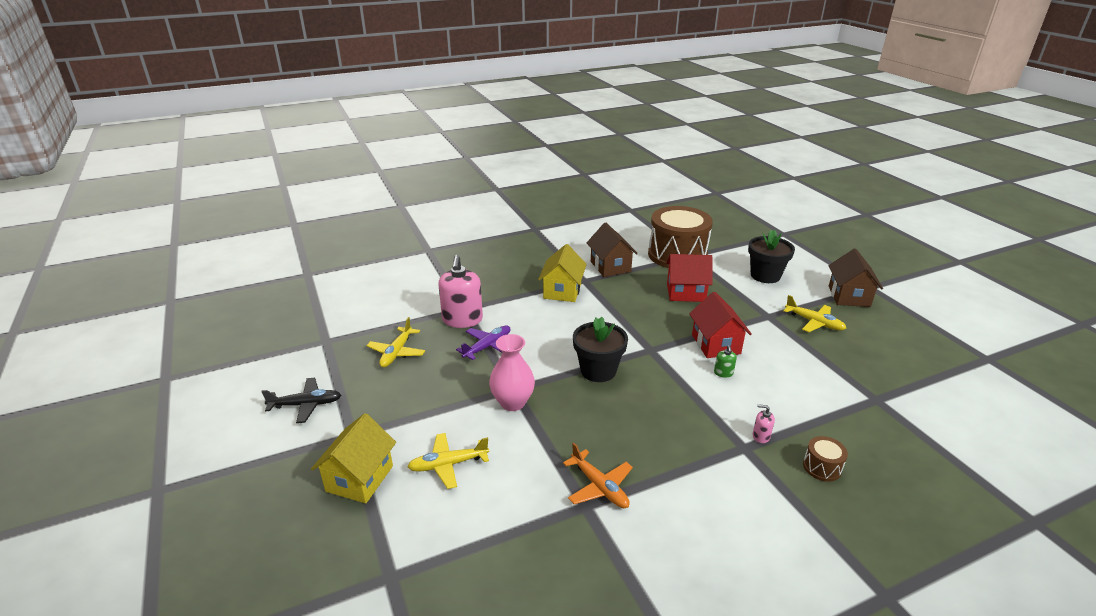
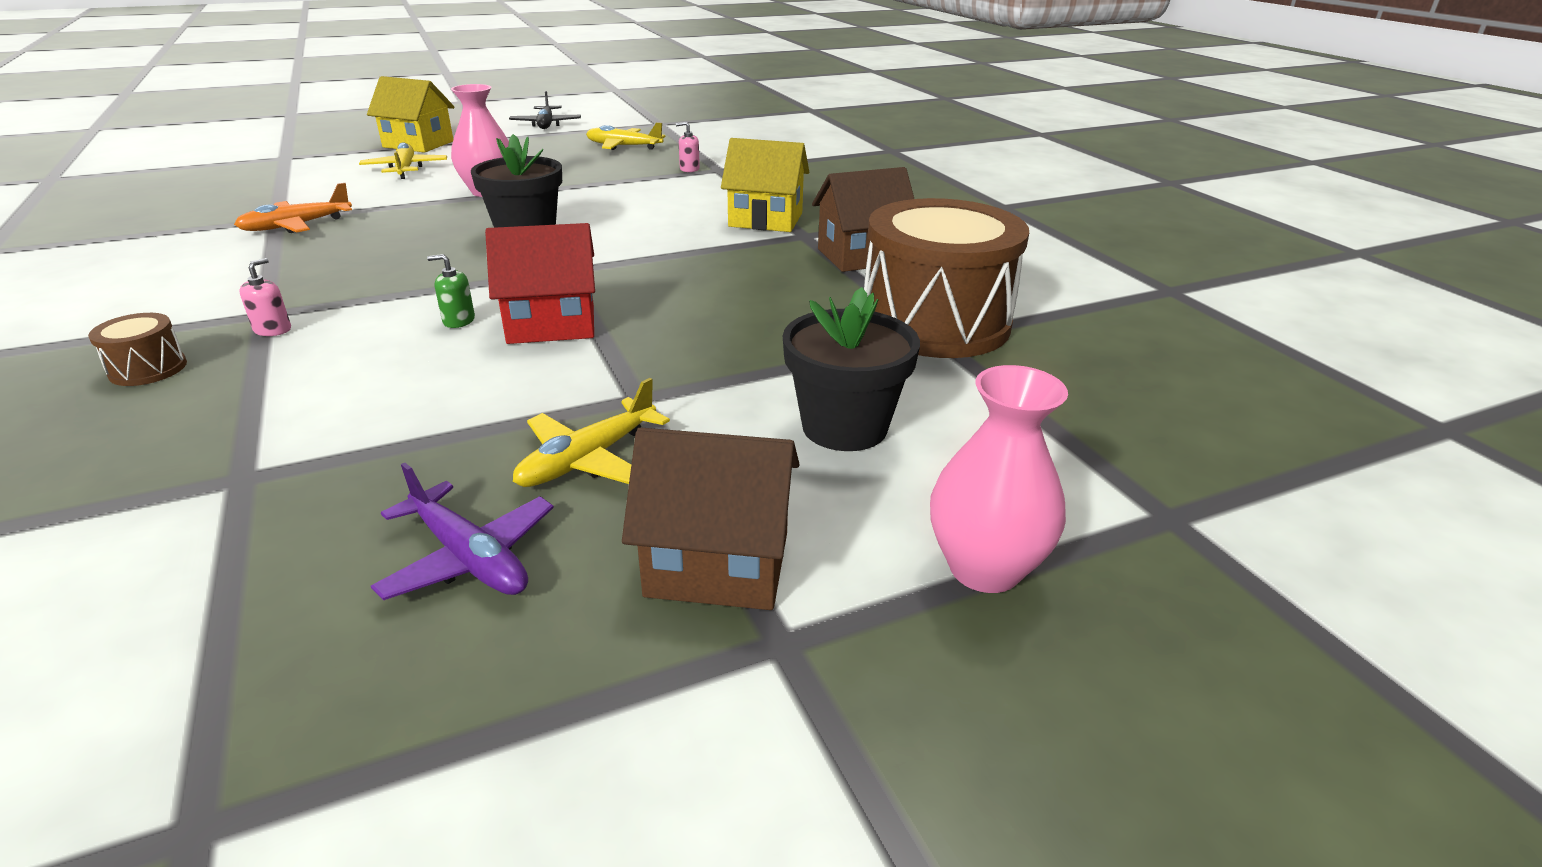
camera: 90 degrees right, 0 degrees up
(462, 320) = (689, 169): pink soap dispenser -> pink soap dispenser, size x0.42
(488, 347) = (618, 181): purple plane -> purple plane (469, 558)
(686, 293) = (754, 316): red house -> none
(822, 259) = (984, 568): none -> pink vase

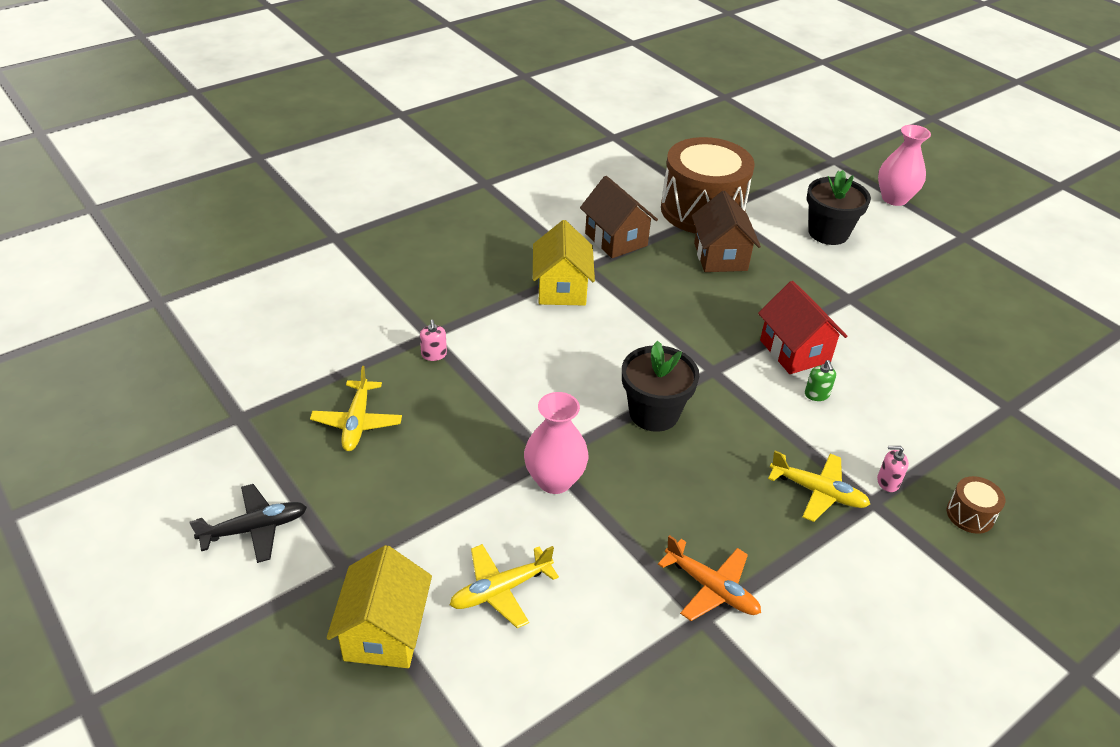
camera: 105 degrees left, 10 degrees up
(469, 558) = (990, 315): purple plane -> none
(587, 459) = (909, 301): yellow plane -> yellow plane (818, 492)
(718, 564) = (941, 255): brown house -> brown house (720, 257)

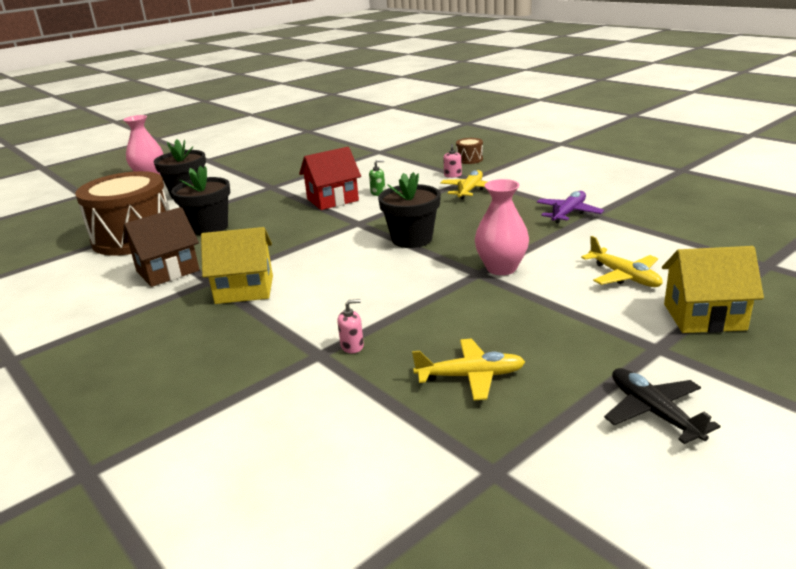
camera: 90 degrees left, 15 degrees down
(711, 588) = (568, 213): orange plane -> purple plane
(720, 257) = (209, 227): brown house -> black flower pot

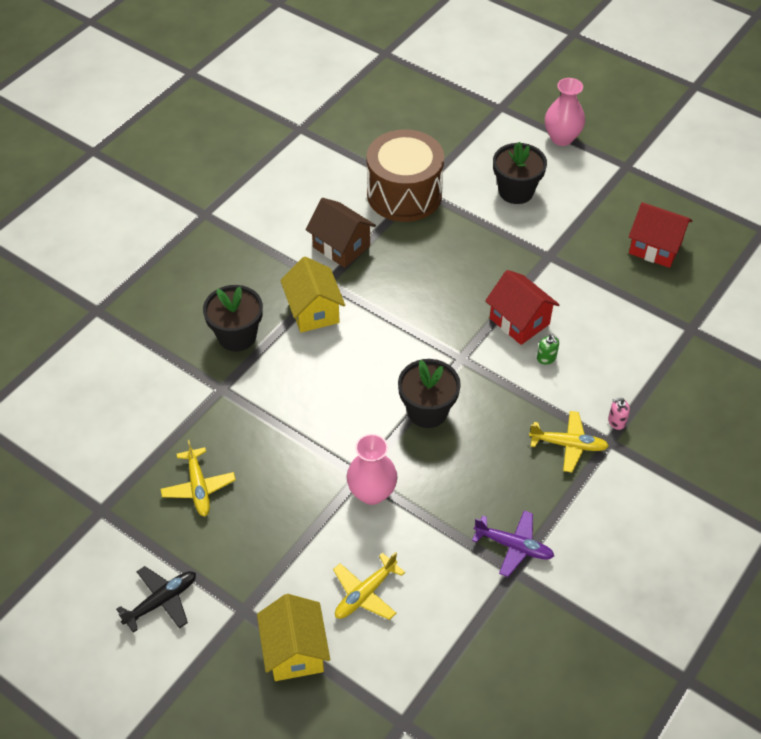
camera: 75 degrees right, 25 degrees up
(209, 227) = (434, 241): black flower pot -> black flower pot (237, 336)
(295, 156) = (655, 248): none -> red house
(352, 346) = (233, 406): pink soap dispenser -> none
(469, 159) = (680, 432): brown drum -> none

